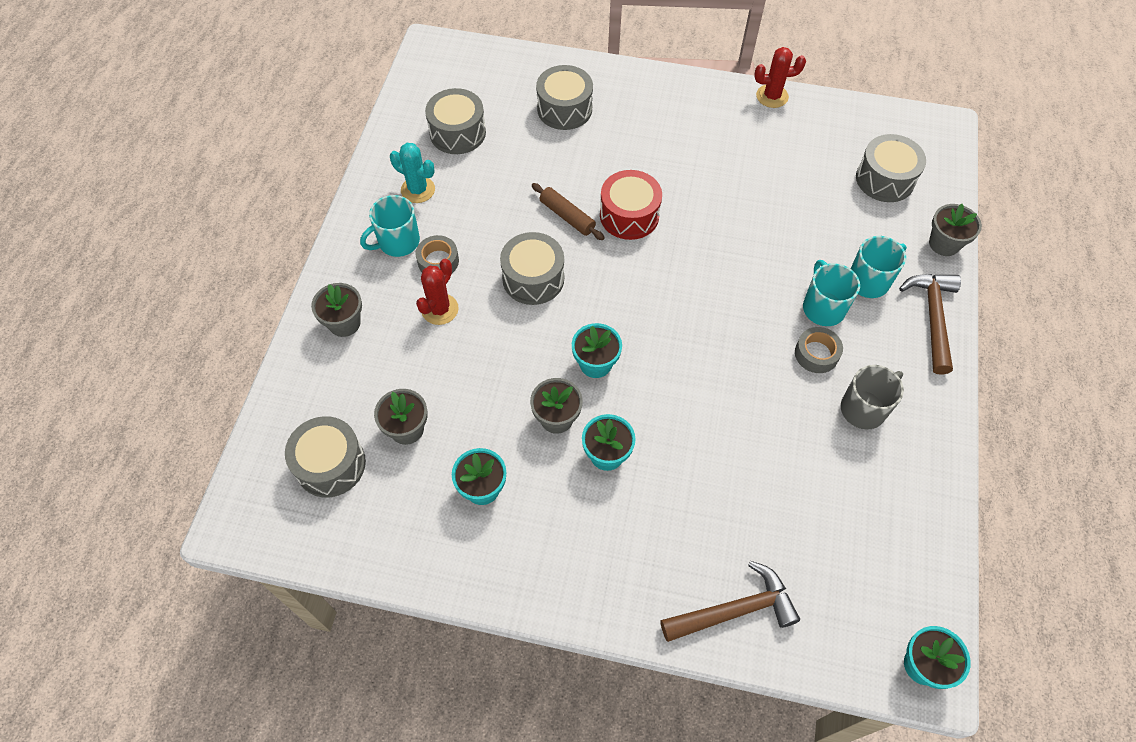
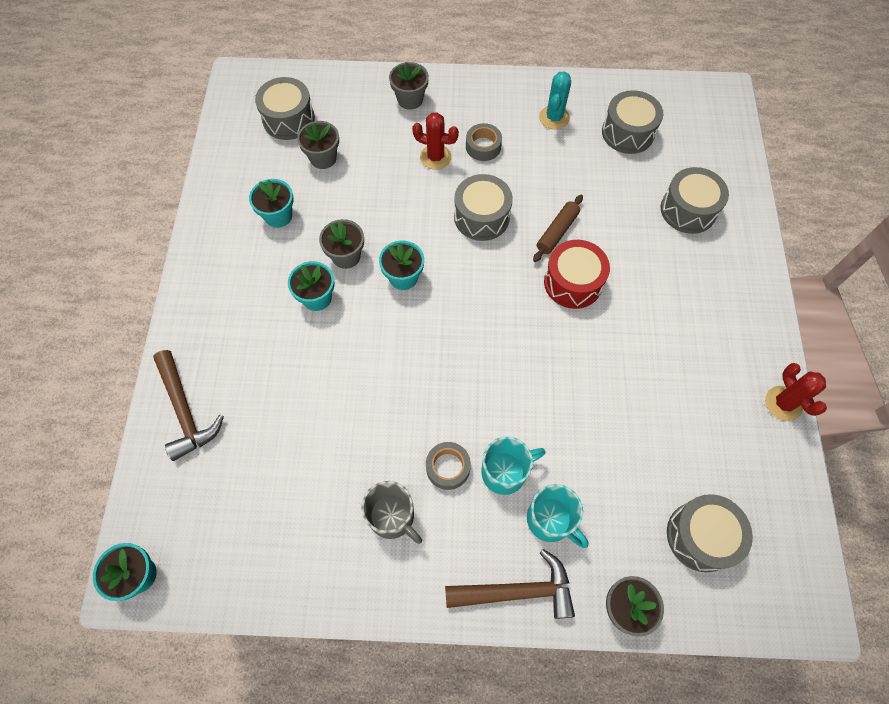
camera: 80 degrees right, 5 degrees up
(398, 242) = (495, 116): turquoise mug -> none

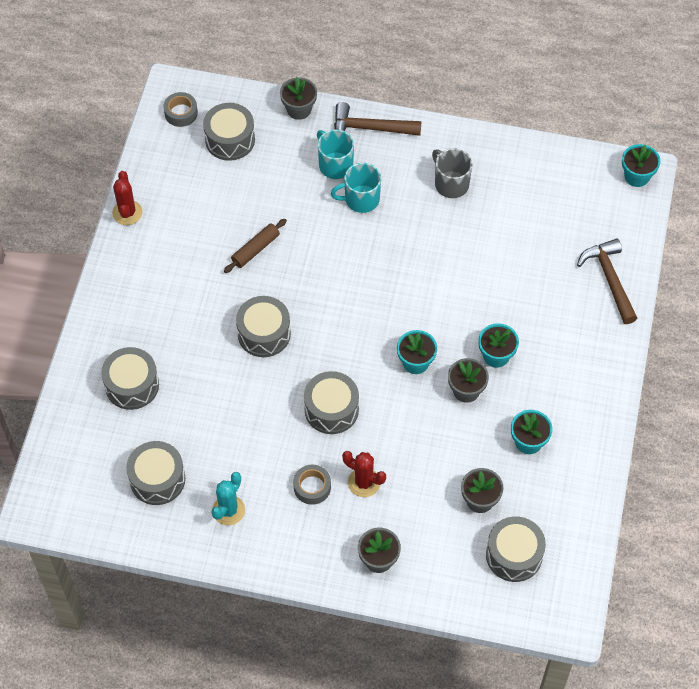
camera: 170 degrees left, 5 degrees down
(448, 467) = (404, 209): grey tape -> grey tape (181, 113)
(557, 232) = (264, 383): brown rolling pin -> brown rolling pin (255, 249)
(573, 282) = (264, 333): red drum -> grey drum

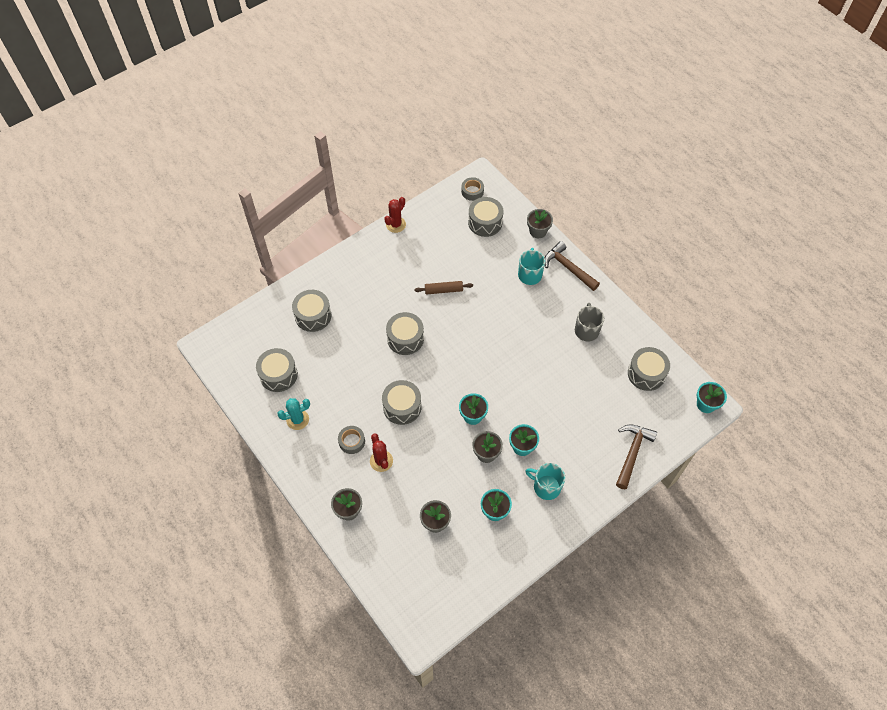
camera: 40 degrees right, 0 degrees up
(361, 199) = (526, 303): turquoise mug -> turquoise mug (546, 487)
(514, 555) = (425, 570): grey drum -> grey drum (646, 373)

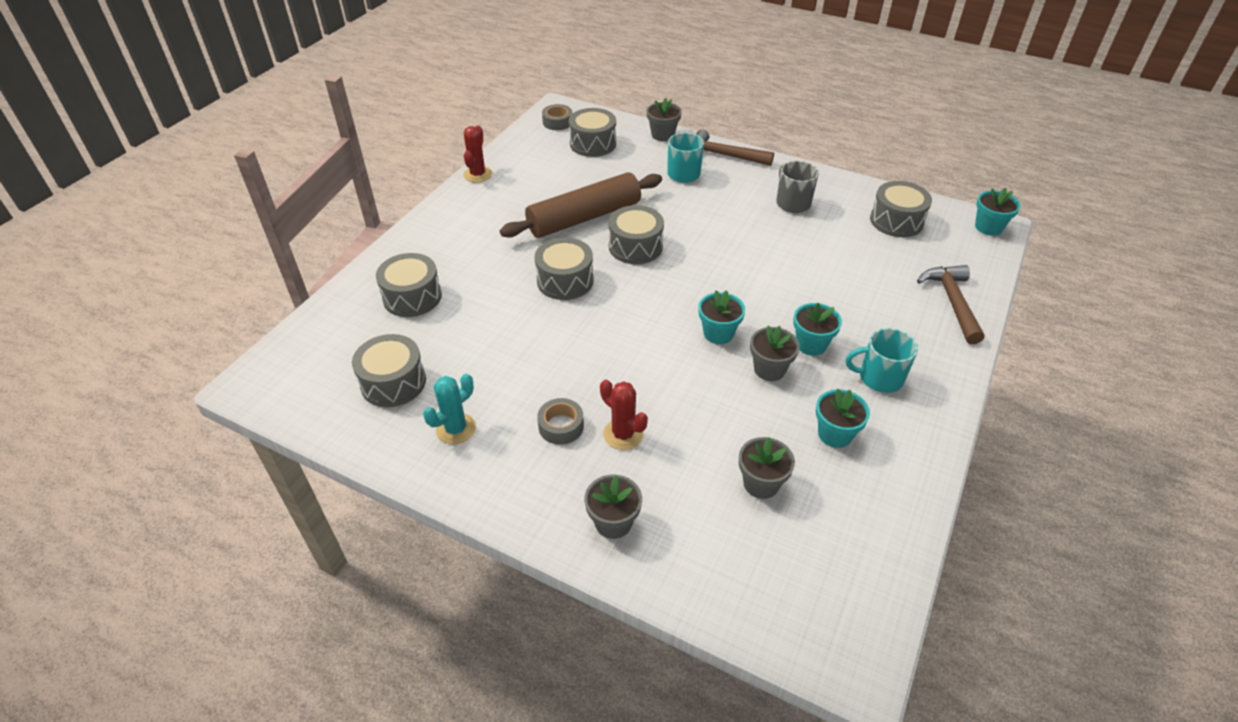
camera: 25 degrees left, 15 degrees down
(402, 407) = (611, 357): grey drum -> grey drum (635, 246)
(443, 290) = (584, 217): brown rolling pin -> brown rolling pin, size x2.11

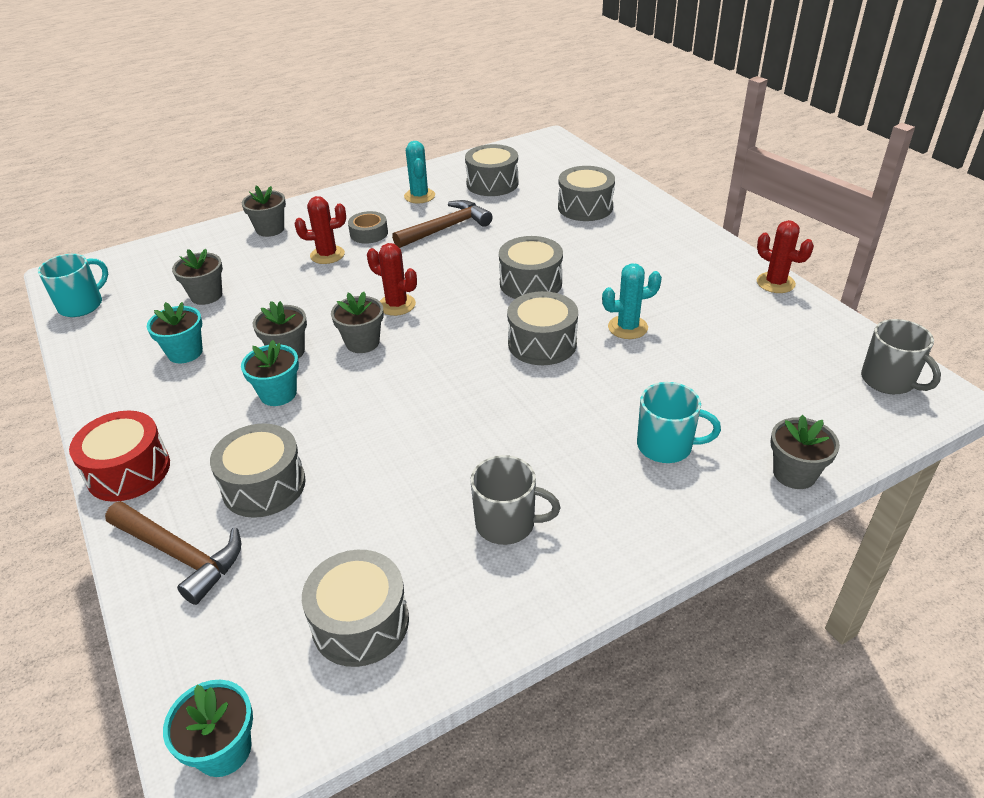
camera: 125 degrees right, 5 degrees down
(557, 122) = (888, 380): grey tape -> grey mug
(584, 217) = (627, 327): brown rolling pin -> turquoise cactus
(593, 144) = (803, 392): grey drum -> grey drum (264, 485)
(657, 340) = (397, 305): none -> red cactus
(718, 333) = (362, 342): turquoise flower pot -> grey flower pot
(724, 155) = (687, 515): brown hammer -> brown hammer (446, 228)
(879, 378) = (188, 415): turquoise mug -> turquoise mug (82, 305)
(947, 370) = (128, 471): none -> red drum

